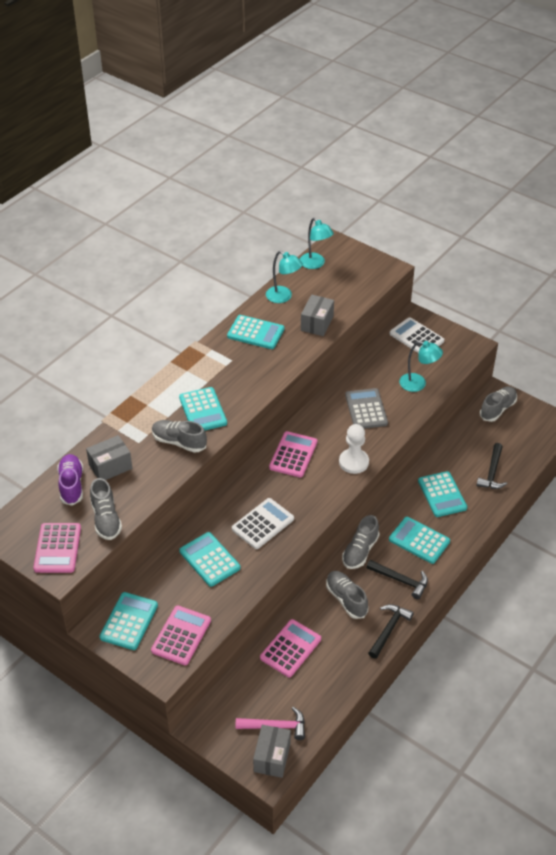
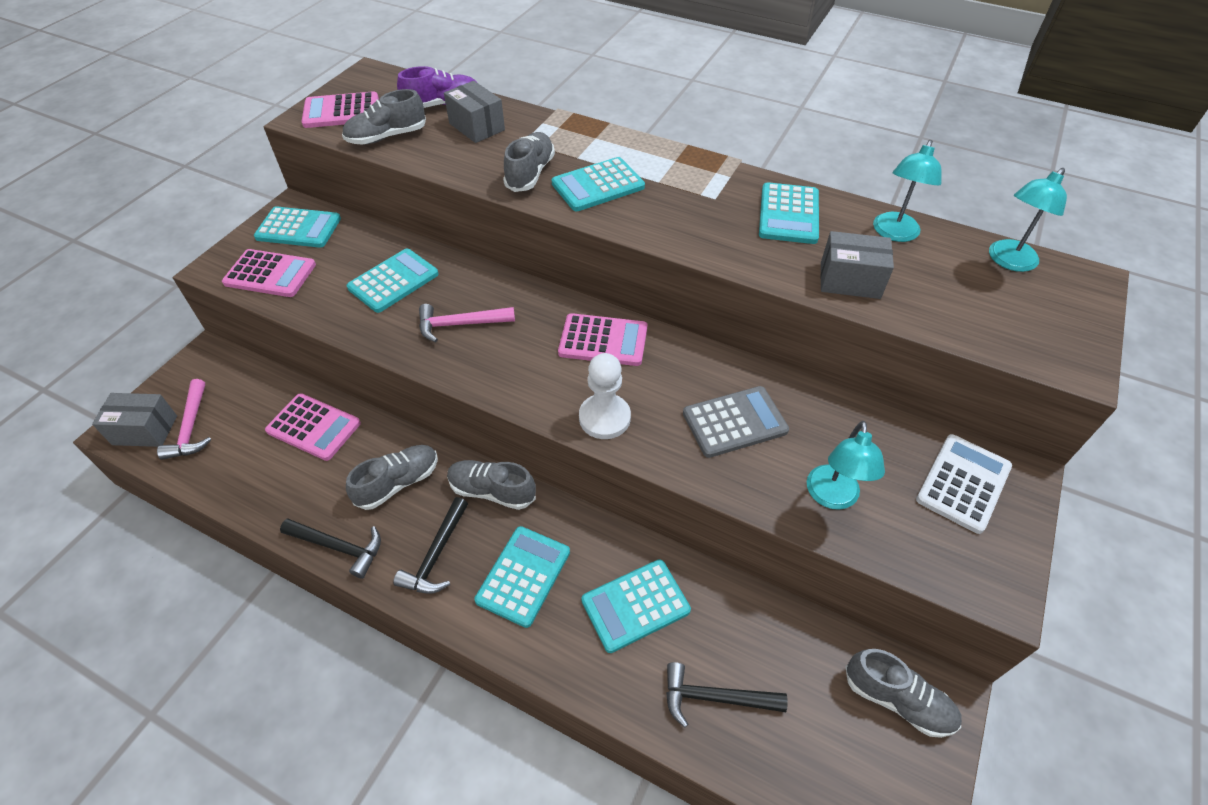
camera: 80 degrees right, 5 degrees up
(263, 524) = (460, 324): white calculator -> pink hammer

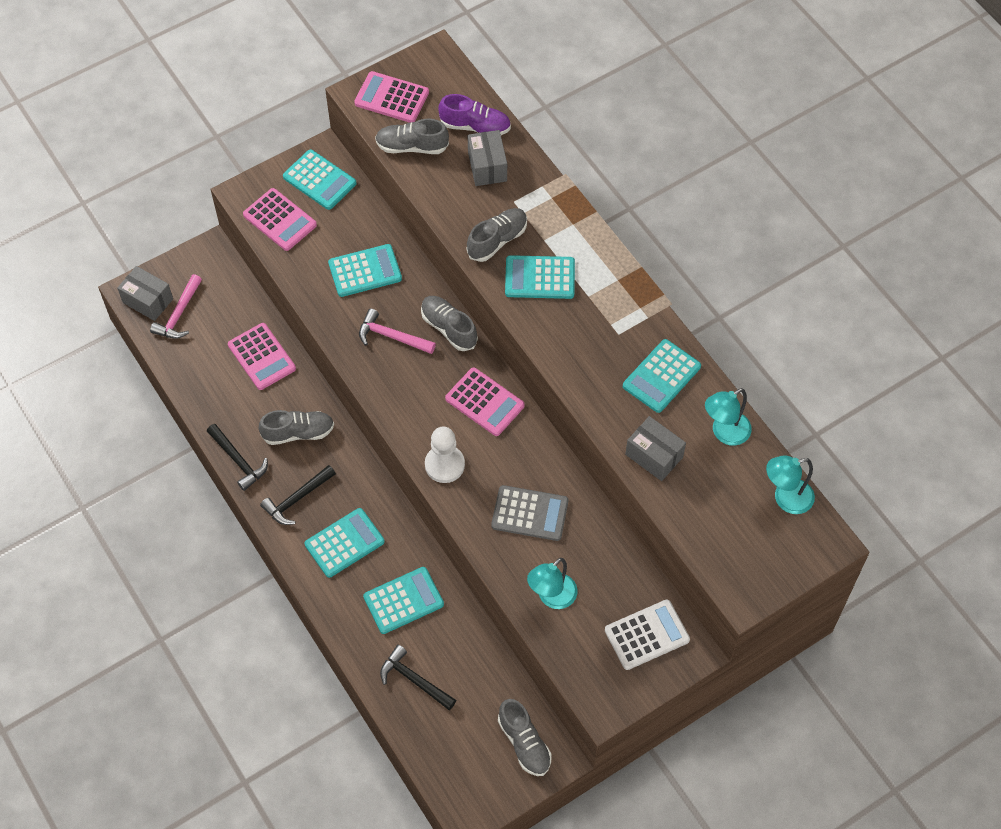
camera: 30 degrees right, 10 degrees up
(492, 491) = (358, 472): grey shoe -> grey shoe (448, 328)
(635, 605) = (403, 600): turquoise calculator -> turquoise calculator turned 150 degrees clockwise

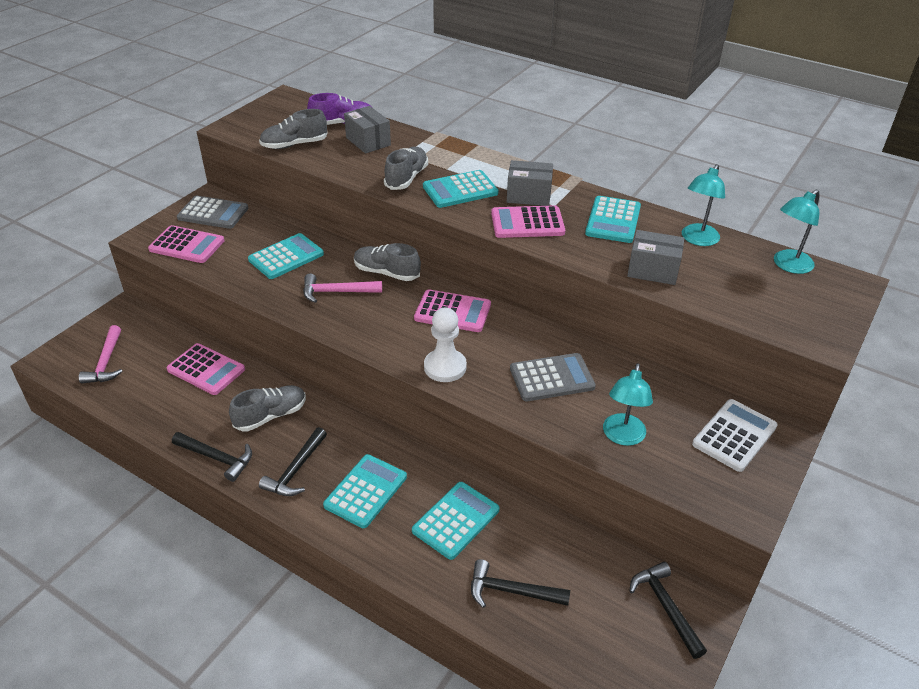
camera: 25 degrees left, 20 degrees down
(148, 301) = (69, 361): grey box -> grey box (528, 196)
(319, 180) = (213, 213): turquoise calculator -> grey calculator
(391, 98) = (260, 124): pink calculator -> pink calculator (527, 223)
(524, 743) = (665, 607): grey shoe -> black hammer

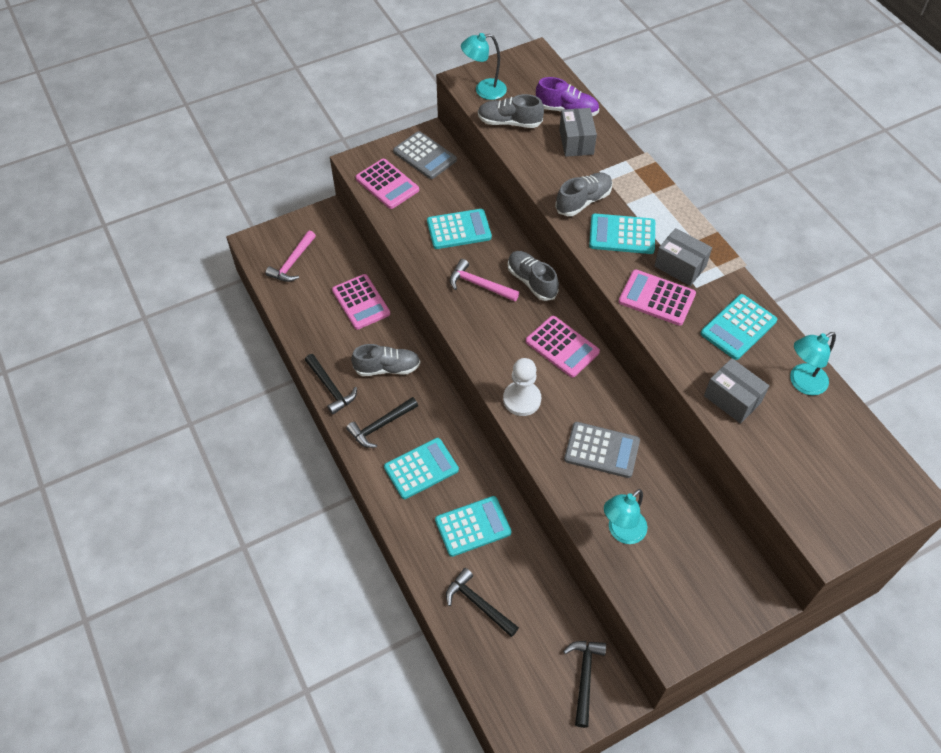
camera: 30 degrees right, 15 degrees up
(734, 435) = (717, 577): white calculator -> none
(788, 265) = (867, 450): turquoise lamp -> turquoise lamp (484, 90)

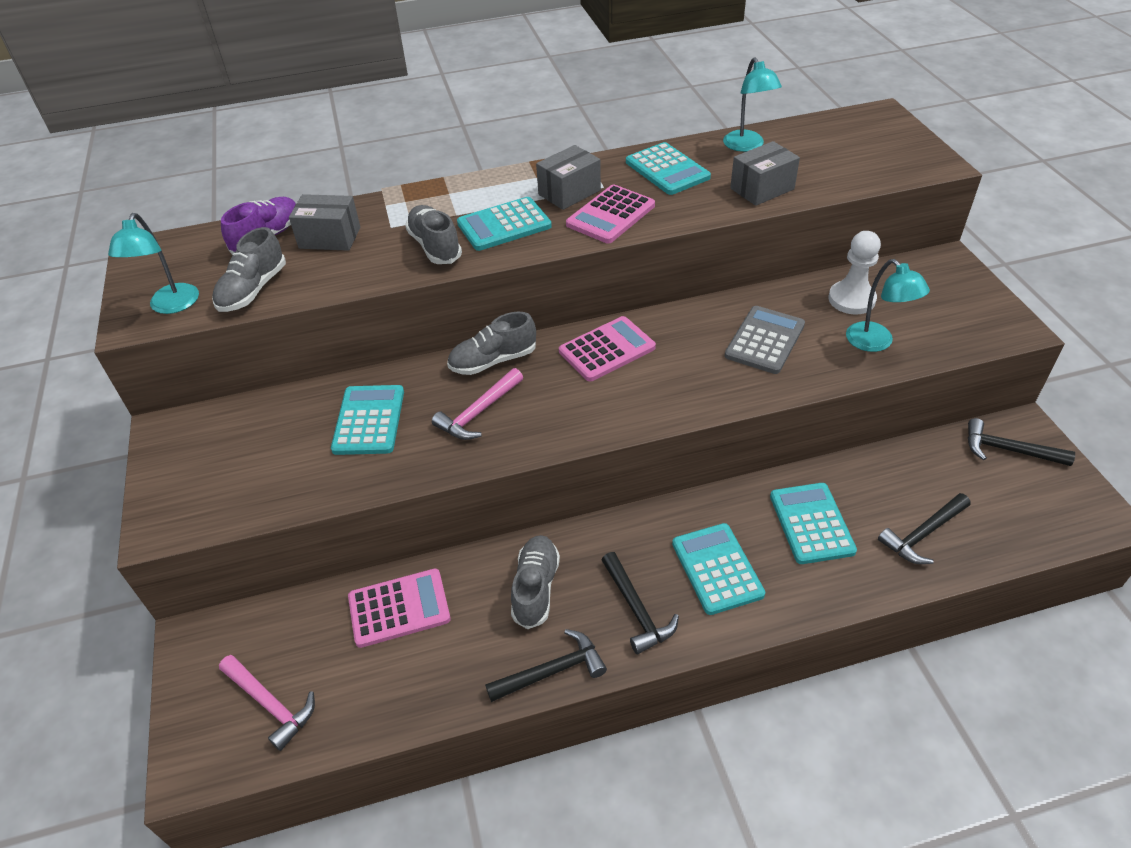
camera: 75 degrees left, 10 degrees down
(387, 184) = (232, 493): pink calculator -> none
(425, 156) = (202, 440): grey calculator -> none
(522, 399) = (680, 398): white pawn -> white pawn (851, 299)
(622, 235) = (504, 225): turquoise calculator -> turquoise calculator turned 45 degrees clockwise

